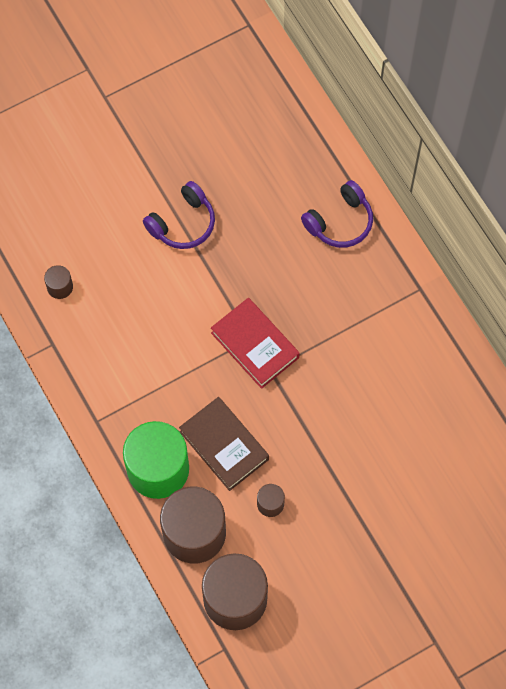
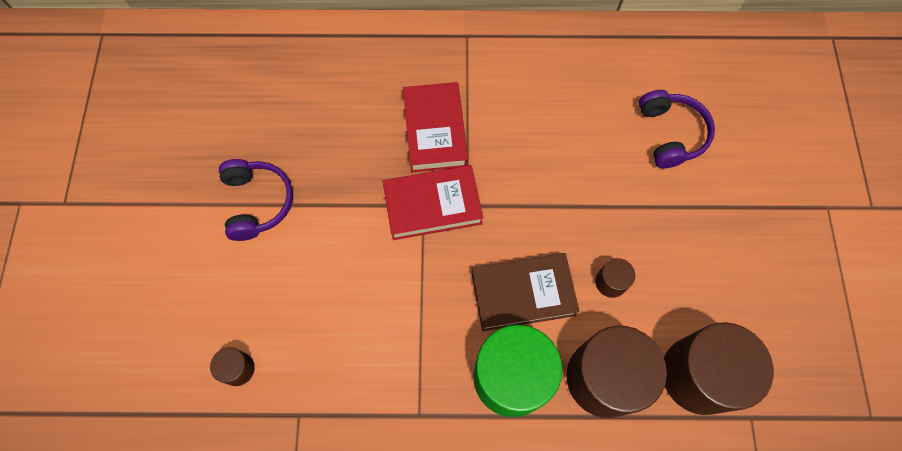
camera: 60 degrees left, 0 degrees up
(318, 312) = (435, 130): none -> red book
(340, 222) = (357, 64): purple headphones -> purple headphones (670, 134)

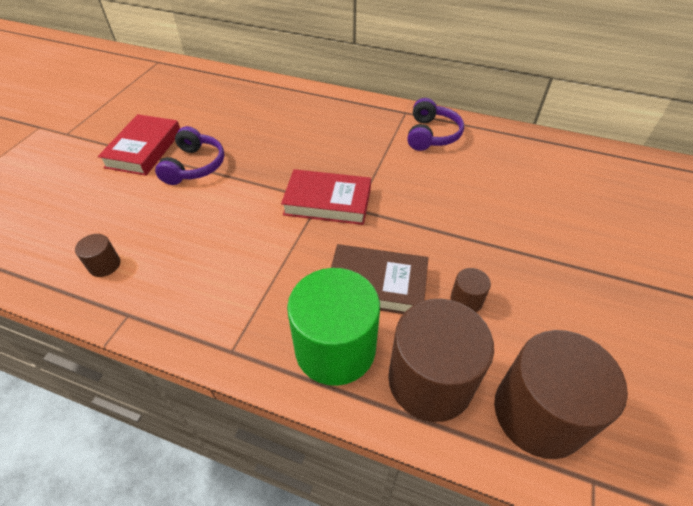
camera: 20 degrees right, 20 degrees down
(435, 130) = (354, 158): red book -> red book (144, 149)
(670, 134) = (560, 208): purple headphones -> purple headphones (431, 135)

